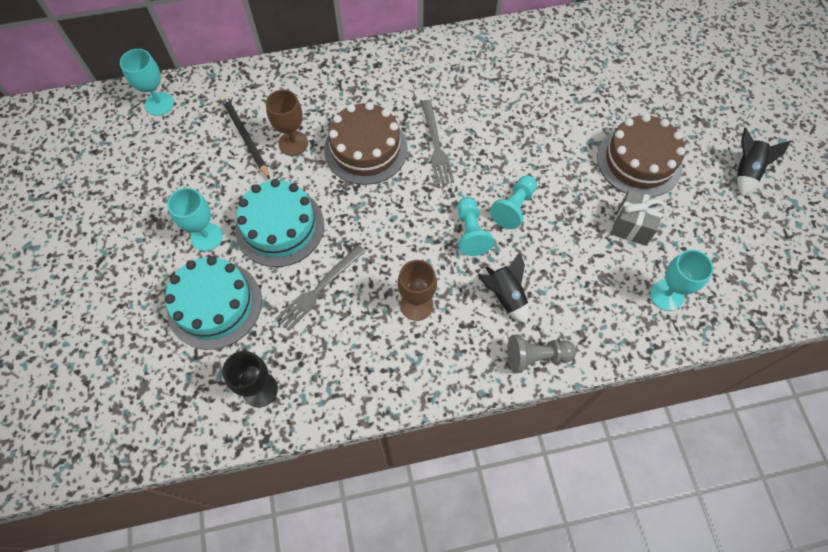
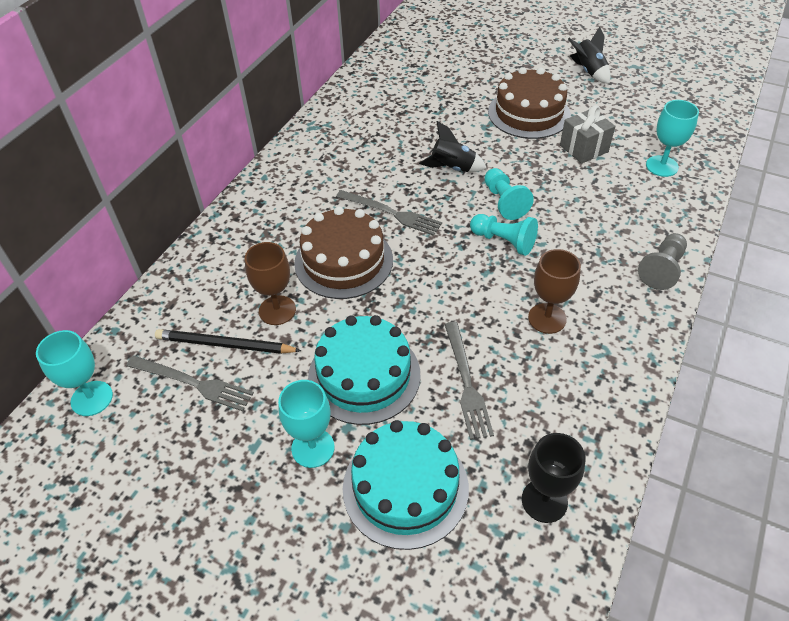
camera: 50 degrees left, 15 degrees down
(206, 143) = (193, 383): none -> grey fork
(505, 296) = (587, 255): black rocket -> black rocket (452, 168)

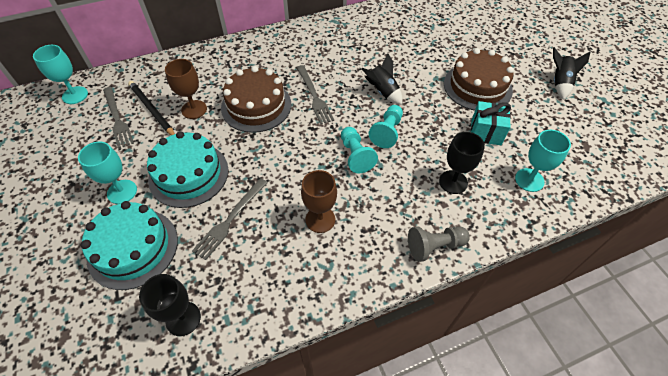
camera: 40 degrees right, 5 degrees up
(584, 148) = (486, 132): grey gift -> turquoise gift
(610, 207) = (453, 182): none -> black goblet

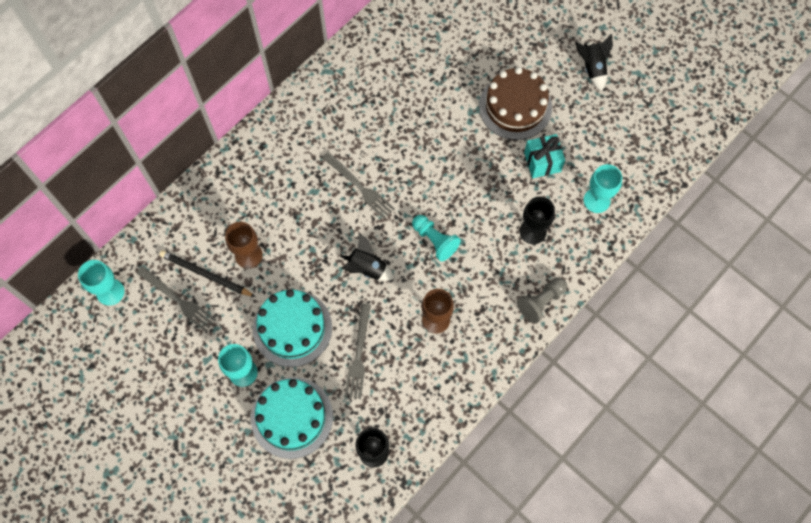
camera: 25 degrees left, 15 degrees up
(256, 106) = (309, 224): brown cake -> none
(382, 92) = (425, 152): black rocket -> black rocket (367, 268)
(387, 132) = (451, 201): turquoise pawn -> none

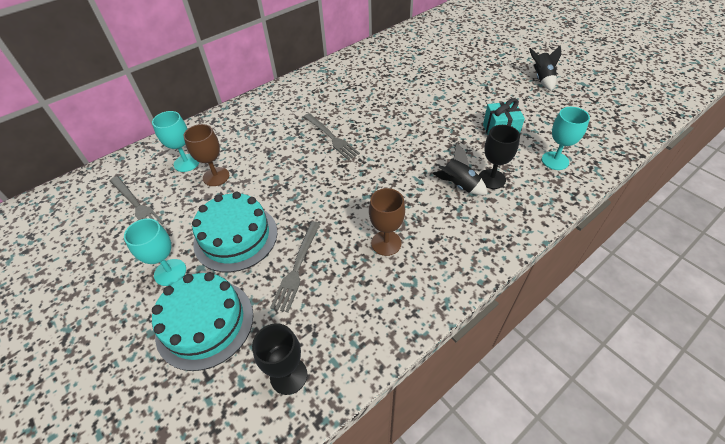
camera: 10 degrees right, 20 degrees down
(110, 292) = (79, 193): turquoise goblet -> turquoise goblet (186, 163)
(205, 274) = (171, 187): black pencil -> none
(367, 268) = (324, 194): black rocket -> black rocket (458, 185)
(435, 240) = (394, 179): turquoise pawn -> none
(515, 106) = (475, 97): brown cake -> none
(541, 302) = (501, 237): grey pawn -> none

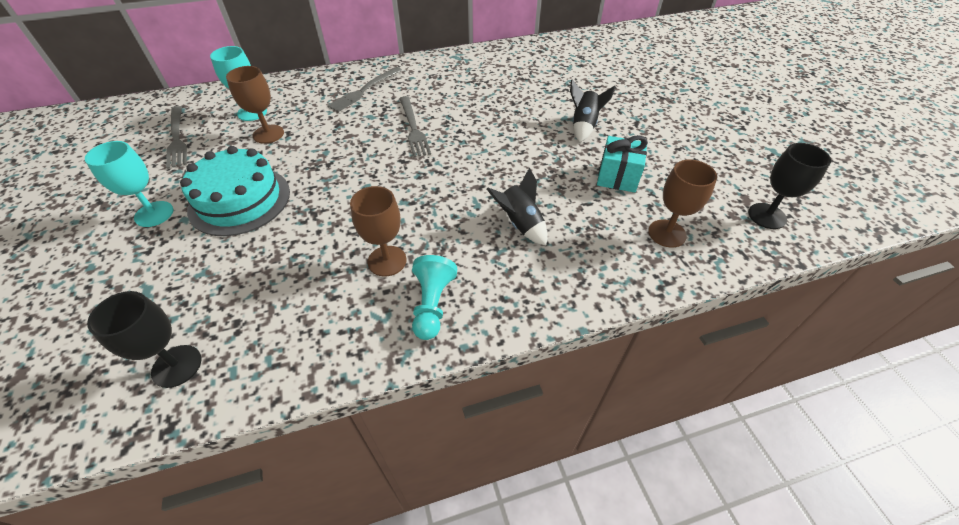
camera: 20 degrees right, 0 degrees up
(205, 323) = (144, 277): turquoise cake -> none
(297, 267) = (274, 253): grey fork -> grey fork (364, 90)
(440, 262) = (432, 305): none -> turquoise pawn
(491, 179) = (566, 229): black goblet -> black goblet (767, 216)
(542, 79) = (718, 130): black rocket -> black rocket (584, 126)
(555, 161) = (667, 233): turquoise goblet -> brown goblet

